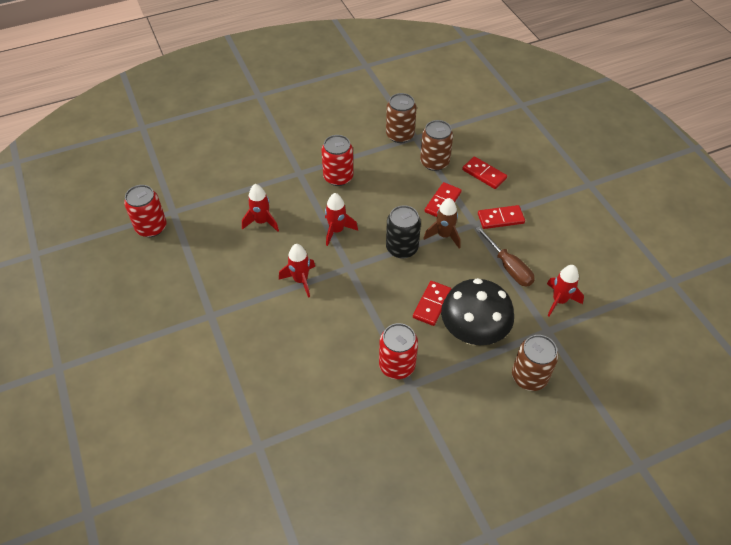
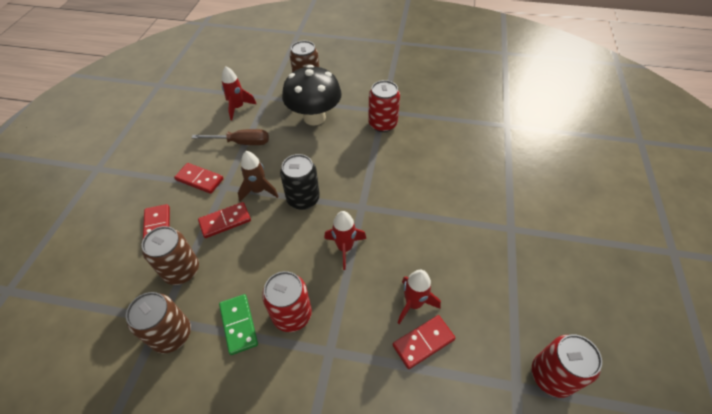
camera: 145 degrees left, 0 degrees up
(300, 280) = (412, 217): red rocket -> none
(366, 157) = (239, 324): none -> green domino
(432, 304) = (323, 147): red domino -> red domino (423, 342)
(508, 267) = (241, 142): brown screwdriver -> brown screwdriver turned 90 degrees clockwise

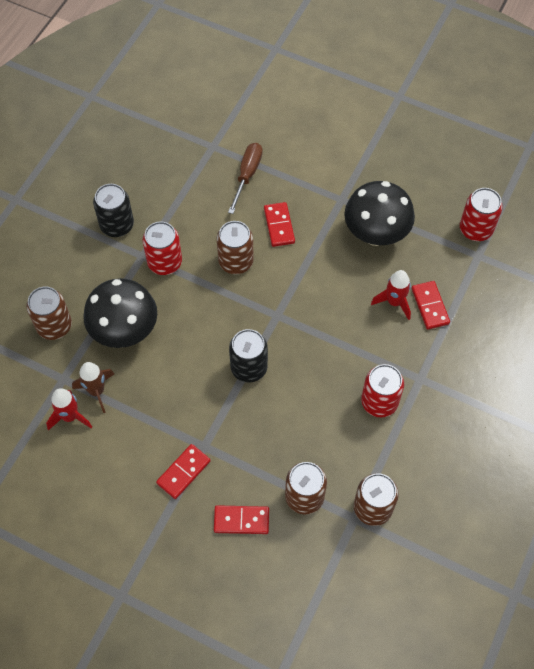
camera: 75 degrees left, 10 degrees up
(225, 221) = (254, 449): red domino -> red domino (279, 225)
(239, 324) = (377, 448): green domino -> none
(241, 142) = (138, 419): brown screwdriver -> brown screwdriver (247, 175)
(258, 190) = (222, 410): brown rocket -> brown rocket (97, 391)
(345, 248) = (322, 342): red rocket -> none
(402, 91) = (117, 225): none -> black can
(403, 166) = (236, 262): none -> brown can
(487, 267) = (376, 234): none -> black mushroom

